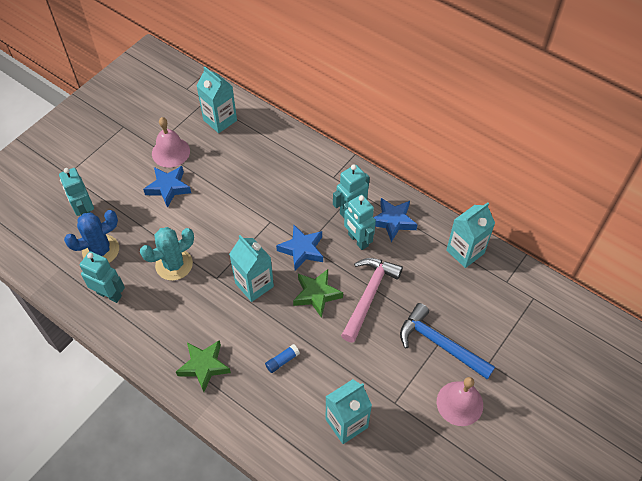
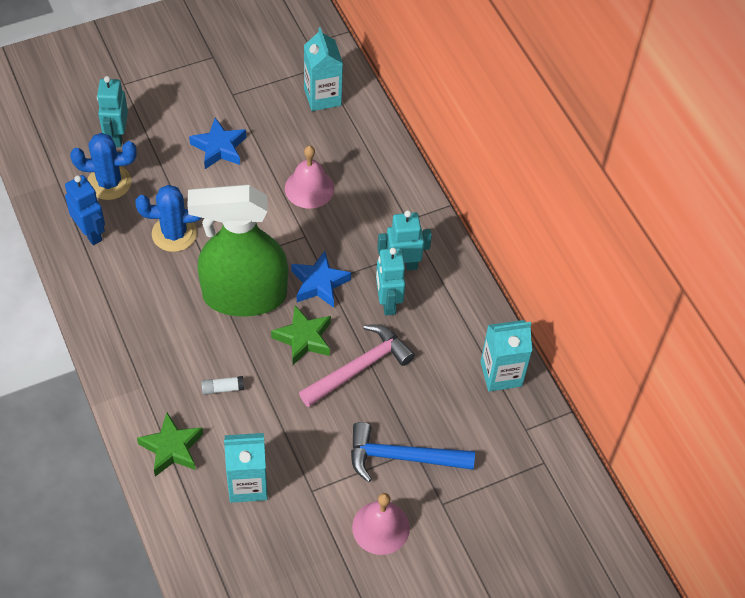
camera: 25 degrees right, 0 degrees up
(109, 294) = (91, 233): turquoise robot -> blue robot
(170, 152) = (246, 109): pink bell -> pink bell (309, 188)
(174, 264) = (174, 233): turquoise cactus -> blue cactus
(204, 366) = (140, 353): green star -> green star (172, 448)
(254, 285) = (244, 295): turquoise carton -> green spray bottle
(282, 361) = (222, 388): blue glue stick -> white glue stick
(393, 221) = (442, 301): blue star -> none
(440, 344) = (402, 457): blue hammer -> blue hammer turned 60 degrees counterclockwise

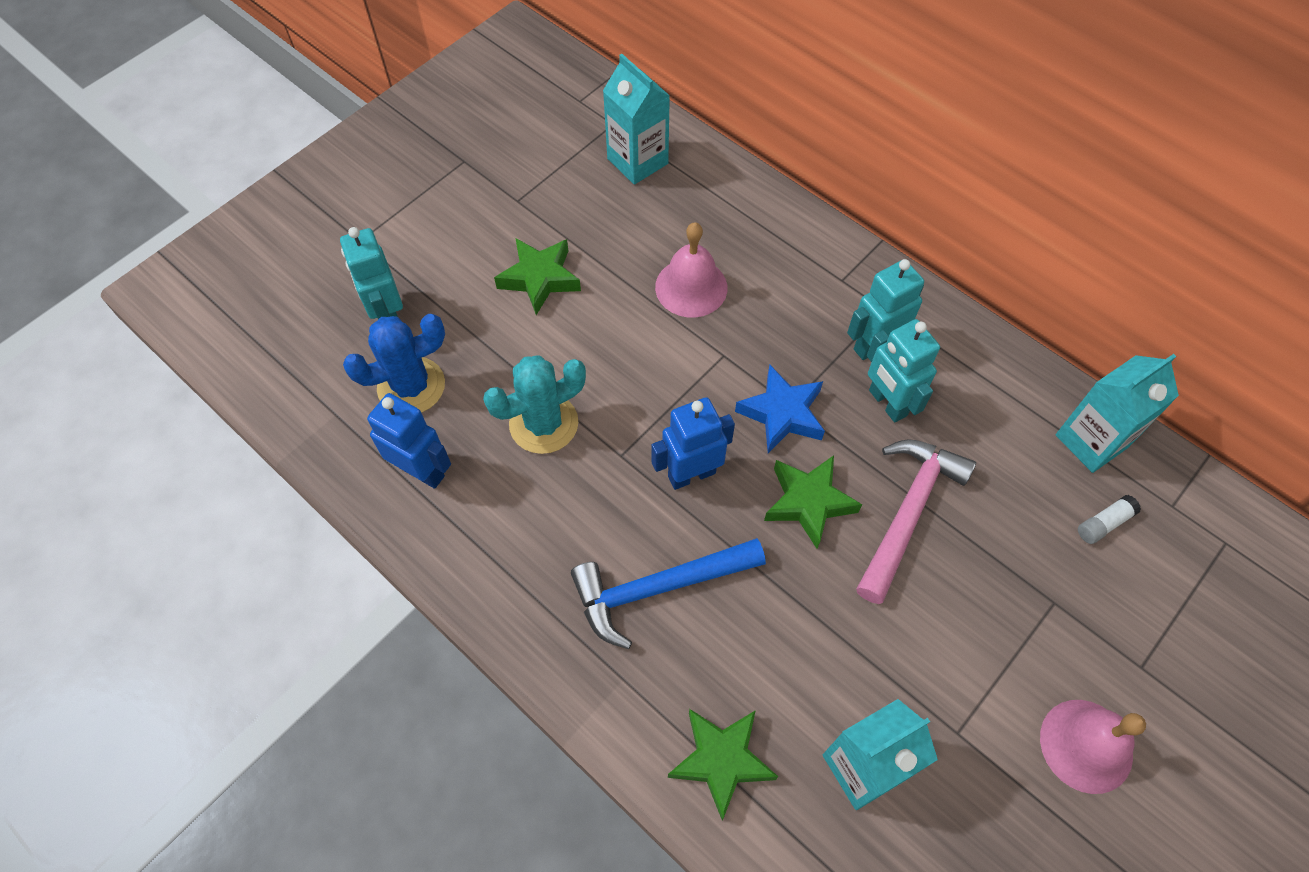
camera: 20 degrees left, 5 degrees up
(174, 233) = (543, 423): blue cactus -> turquoise cactus
(219, 148) = (539, 278): blue star -> green star
(222, 388) = (741, 629): white glue stick -> white glue stick (1104, 523)
(244, 295) = (691, 474): green spray bottle -> blue robot
(402, 457) = (1046, 621): blue hammer -> blue hammer (658, 588)

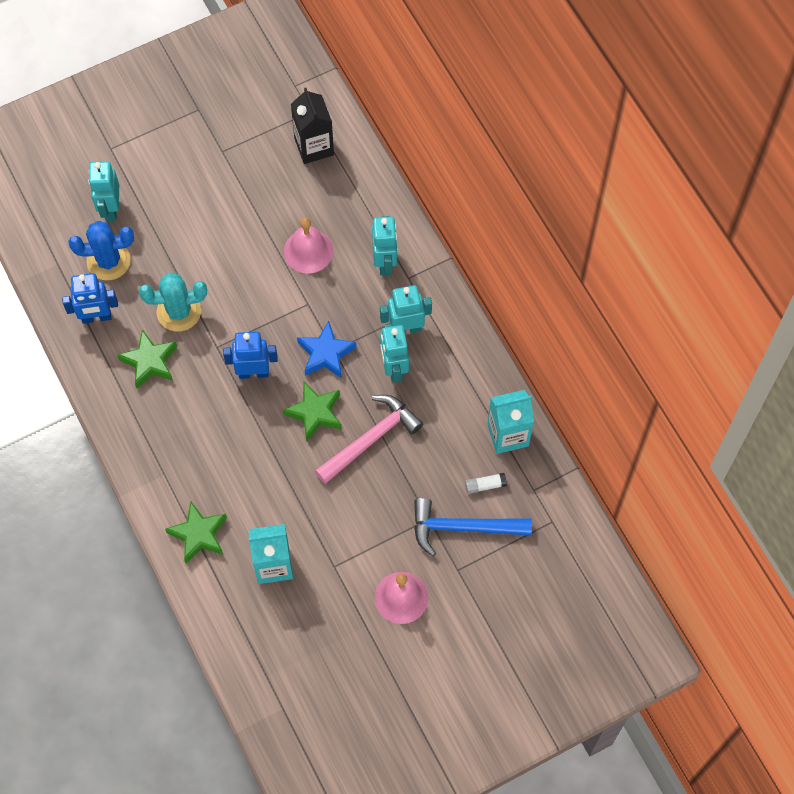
camera: 20 degrees right, 5 degrees up
(422, 471) = (96, 317): blue robot -> blue robot turned 120 degrees clockwise
(539, 278) = (214, 213): green star -> green star (149, 362)
(637, 161) = (314, 147): turquoise carton -> black carton
(658, 588) = (205, 432): blue hammer -> blue hammer (463, 528)
(801, 270) = (385, 262): none -> turquoise robot

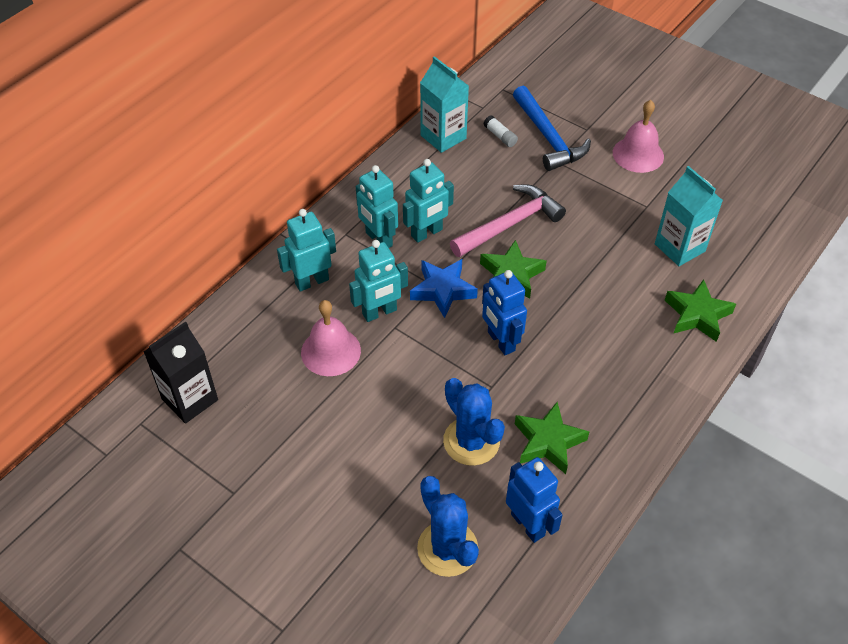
camera: 115 degrees left, 15 degrees down
(110, 209) = (373, 583): turquoise robot -> turquoise robot (379, 312)
(179, 311) = (471, 441): turquoise cactus -> blue cactus
(371, 439) = (509, 224): pink hammer -> pink hammer turned 120 degrees clockwise

